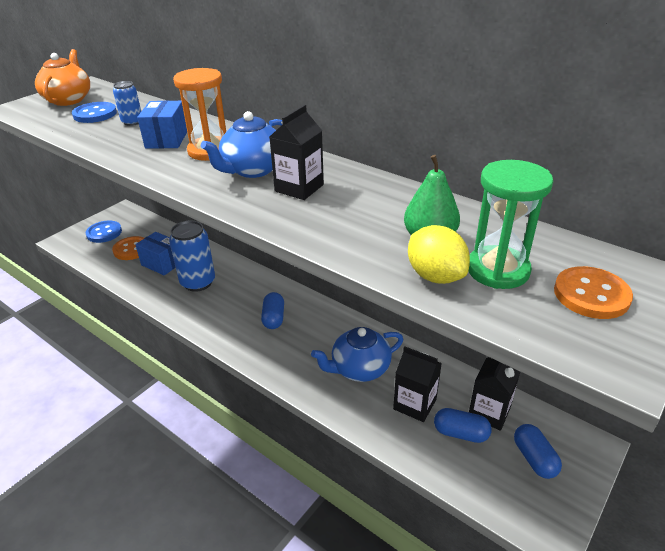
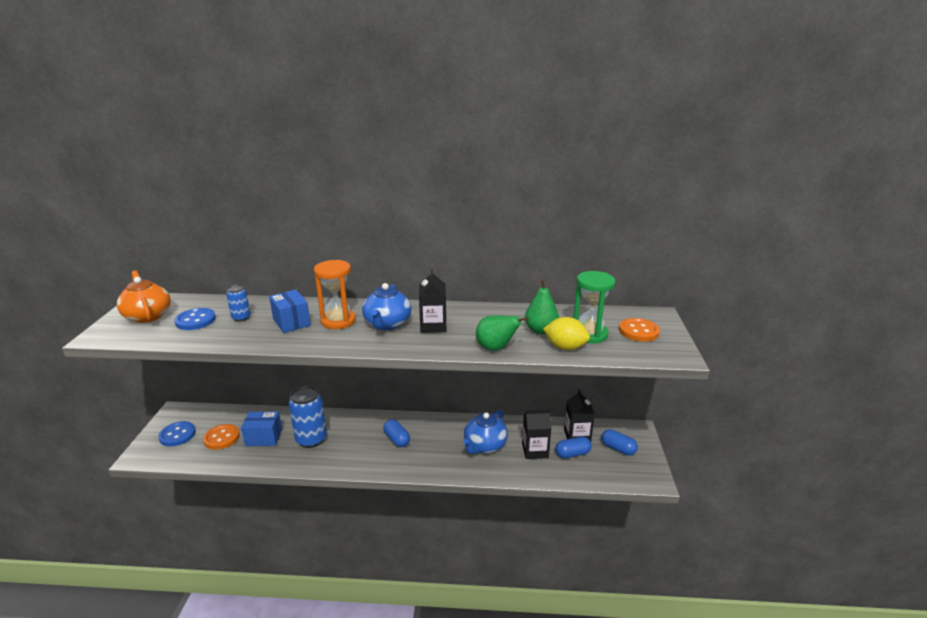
camera: 35 degrees left, 10 degrees down
(337, 242) = (496, 348): none -> green pear

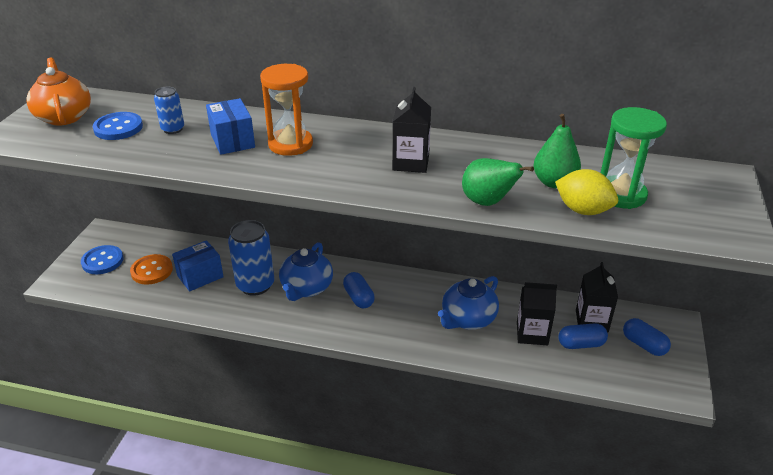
camera: 10 degrees right, 10 degrees up
(264, 437) = (200, 276): blue box -> blue box turned 45 degrees counterclockwise
(387, 324) = (352, 154): blue teapot -> blue teapot (306, 288)
(638, 331) = (692, 197): orange button -> none

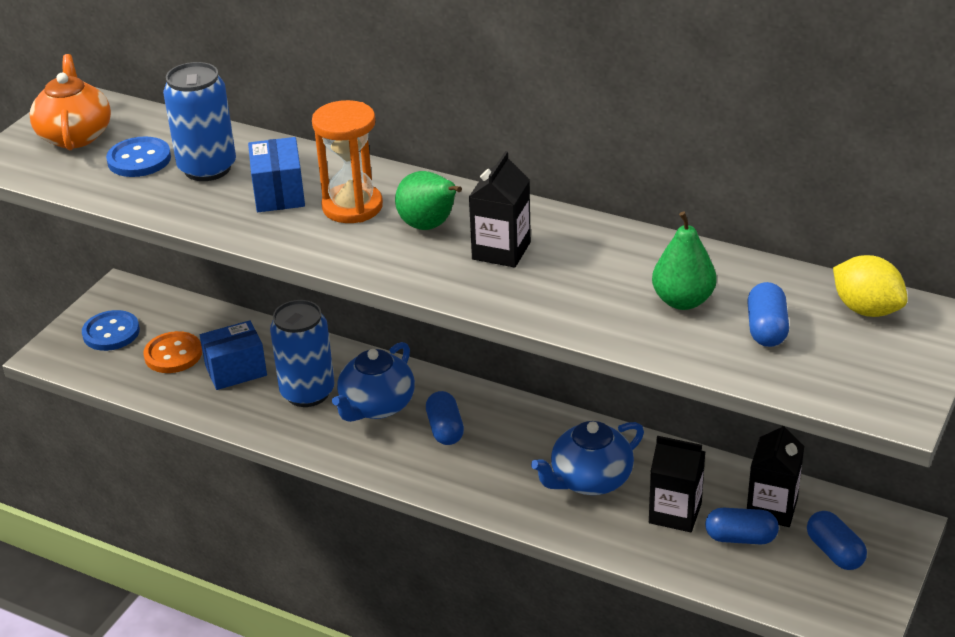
camera: 15 degrees right, 0 degrees up
(173, 129) = (207, 168): blue can -> blue can, size x1.87
(487, 202) = (578, 319): green pear -> green pear (429, 226)
(583, 210) = (700, 345): yellow lemon -> yellow lemon (866, 309)
(621, 195) = (766, 329): green hourglass -> blue capsule

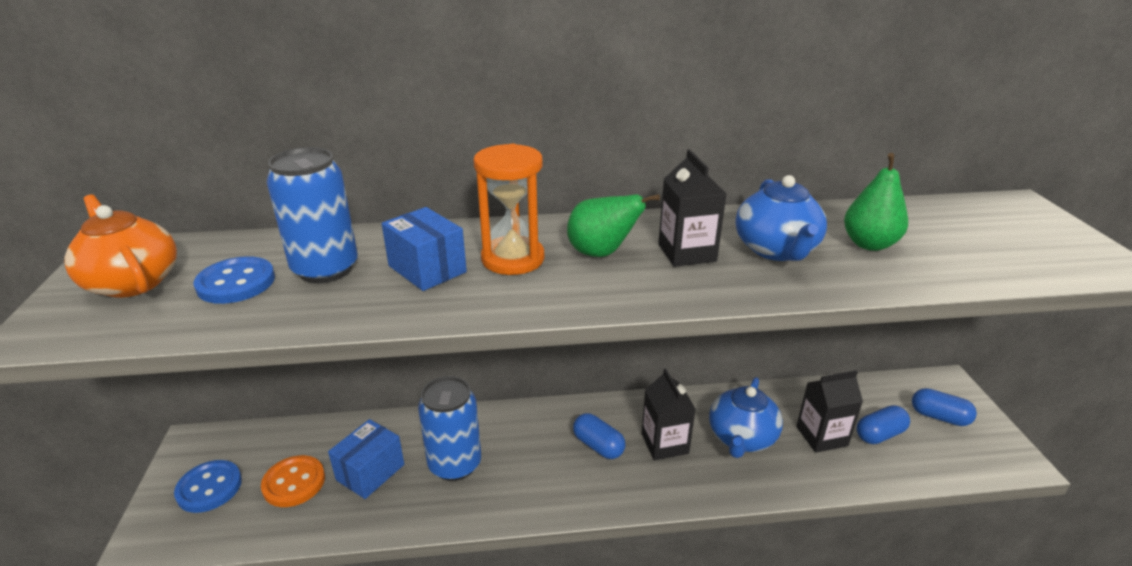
camera: 35 degrees left, 5 degrees down
(376, 406) = (525, 450): blue teapot -> blue teapot (776, 250)
(766, 329) = (951, 244): blue capsule -> none
(772, 508) = (869, 403): black carton -> black carton (664, 443)
(866, 309) = (978, 211): yellow lemon -> none

